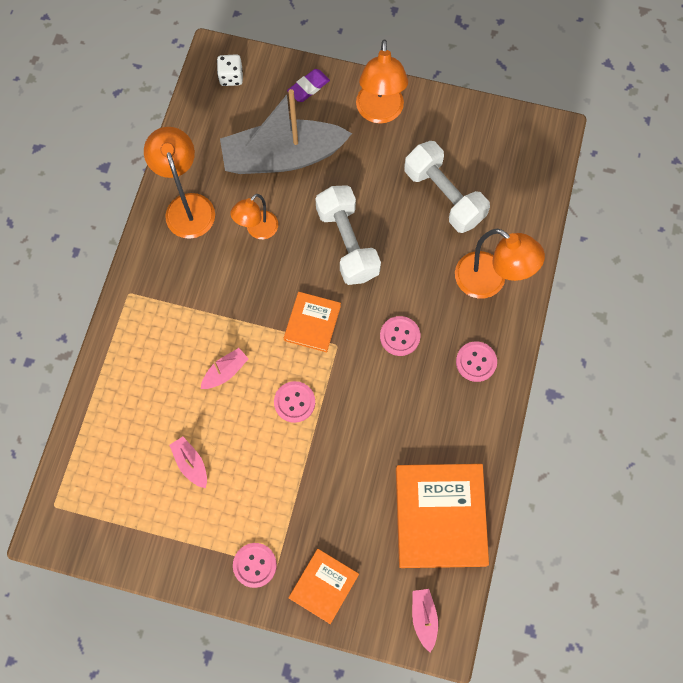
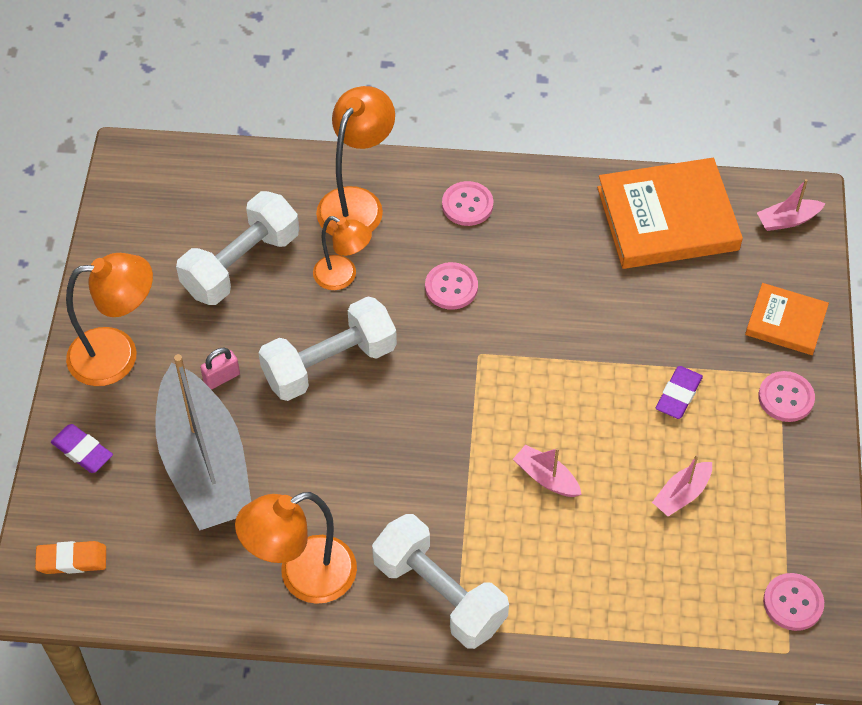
camera: 100 degrees left, 15 degrees down
(155, 286) = (439, 594): none -> white dumbbell
(231, 77) = (72, 560): white dice -> orange eraser
(257, 230) = (327, 477): orange lamp -> orange lamp (343, 277)
(273, 482) = (678, 395): none -> purple eraser
(294, 402) = (567, 389): pink button -> pink button (793, 603)
(312, 323) = (453, 387): orange book -> none
(349, 174) = (221, 377): none -> pink padlock

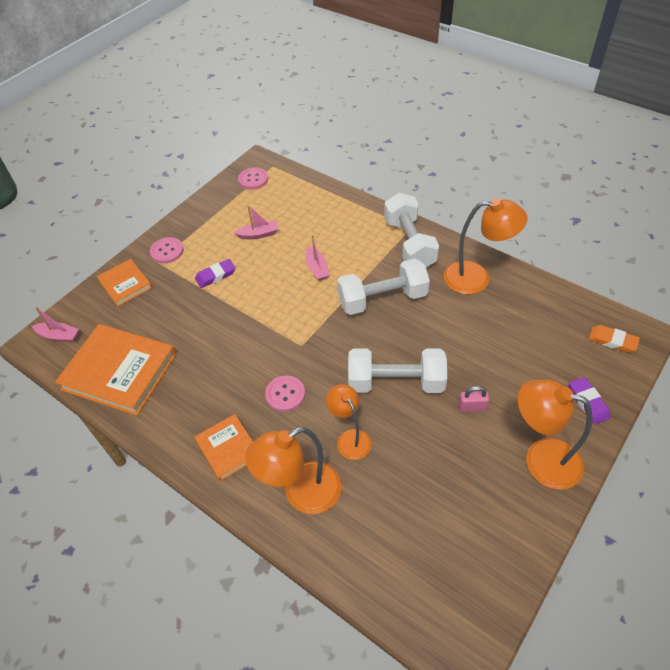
camera: 145 degrees left, 5 degrees down
(204, 464) = (507, 358): grey boat -> none
(241, 264) = (417, 487): white dumbbell -> white dumbbell (382, 299)
(467, 205) = (228, 448): pink button -> orange book

